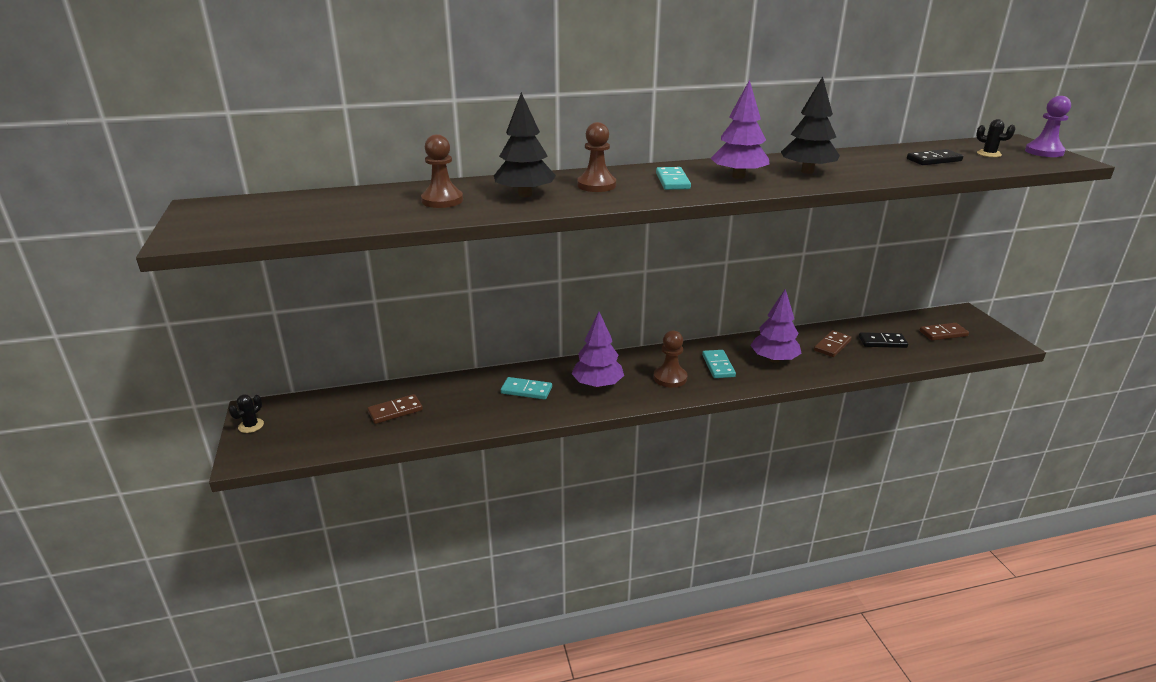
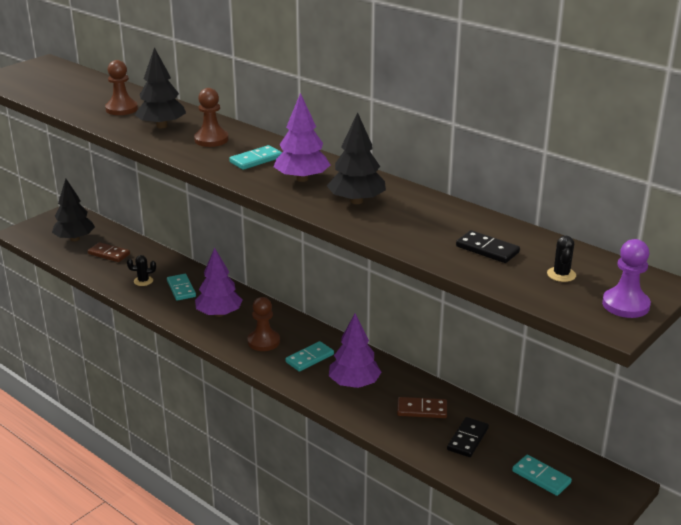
camera: 55 degrees right, 0 degrees up
(251, 426) = (51, 219): black cactus -> black cactus (143, 281)
(326, 423) = (75, 239): none -> black tree
(882, 342) = (468, 439): black domino -> black domino turned 60 degrees clockwise
(943, 333) = (541, 477): brown domino -> turquoise domino

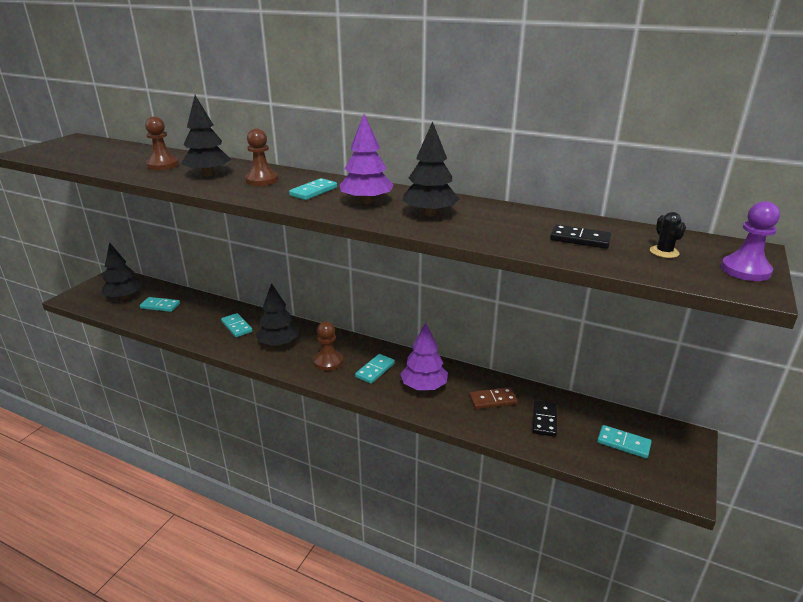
camera: 15 degrees left, 0 degrees up
(109, 254) = (160, 306): brown domino -> turquoise domino
(143, 281) = (199, 325): black cactus -> none
(219, 314) = (279, 343): purple tree -> black tree

